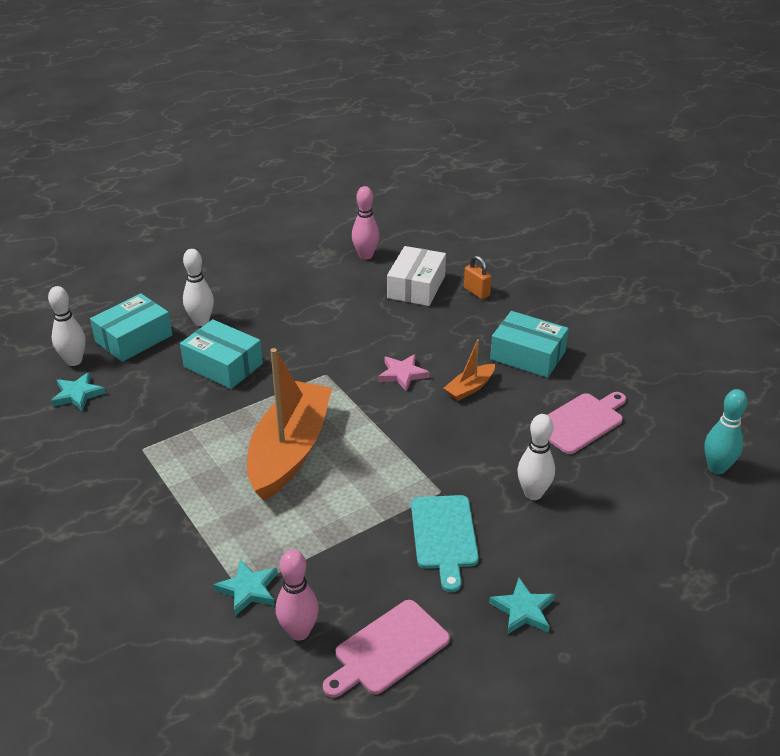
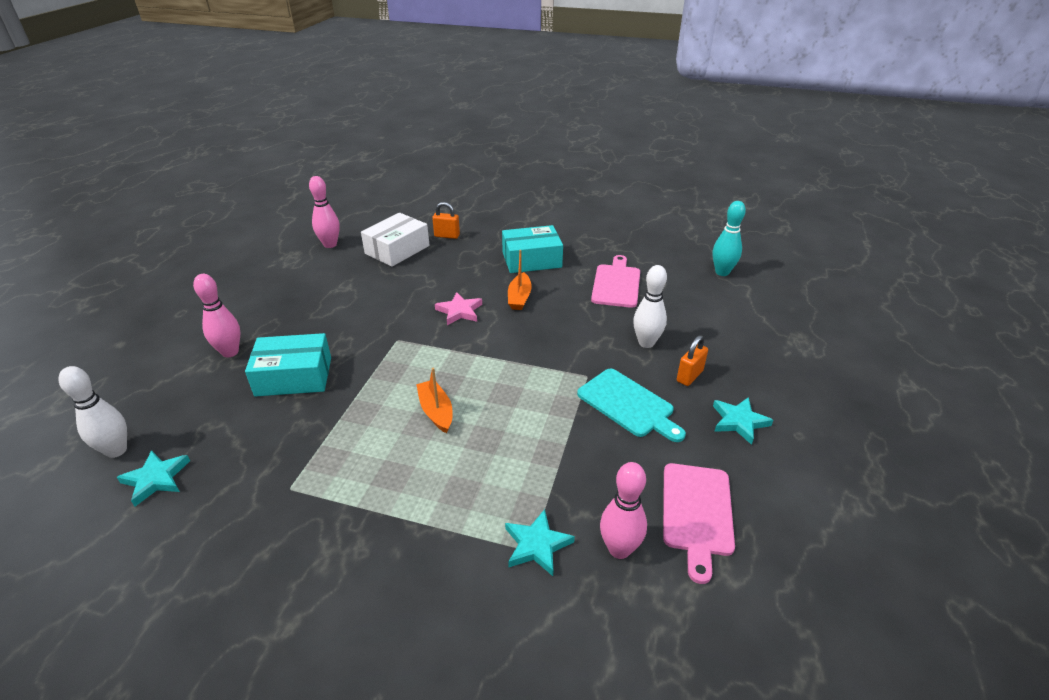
camera: 40 degrees left, 0 degrees up
(134, 338) = (169, 398): turquoise box -> none
(201, 322) = (230, 352): white bowling pin -> pink bowling pin
(289, 450) = (436, 411): orange boat -> orange boat, size x0.44
(416, 287) = (397, 250): white box -> white box turned 60 degrees clockwise
(533, 546) = (689, 376): none -> orange padlock

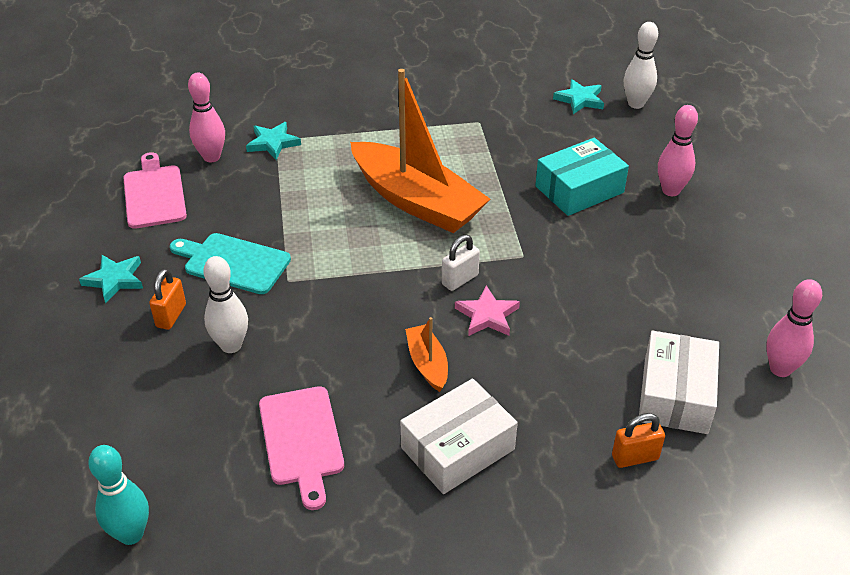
camera: 155 degrees right, 5 degrees up
(436, 411) = (416, 201): orange boat -> orange boat, size x2.28
(457, 337) = (460, 280): none -> white padlock
(531, 260) = (457, 448): turquoise box -> white box

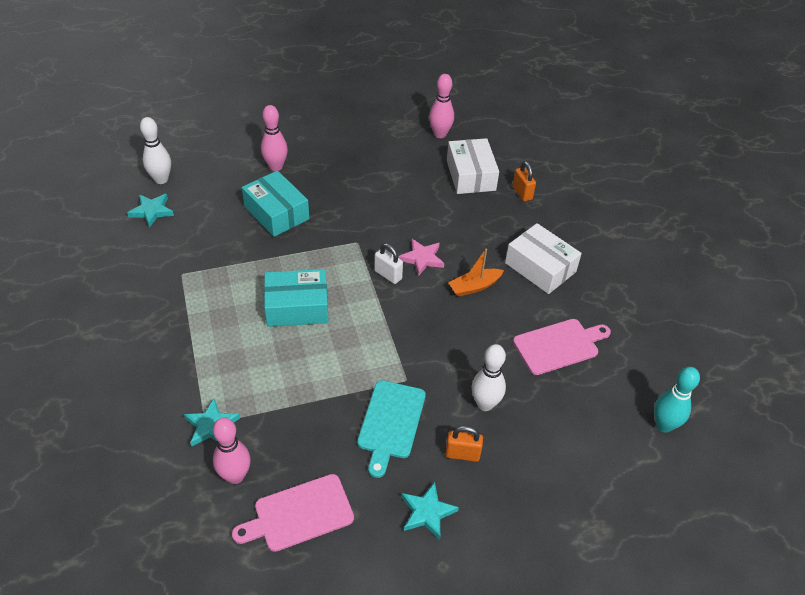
camera: 100 degrees left, 5 degrees up
(416, 201) = (297, 307): orange boat -> turquoise box
(675, 395) = (471, 175): white box -> white box turned 75 degrees clockwise

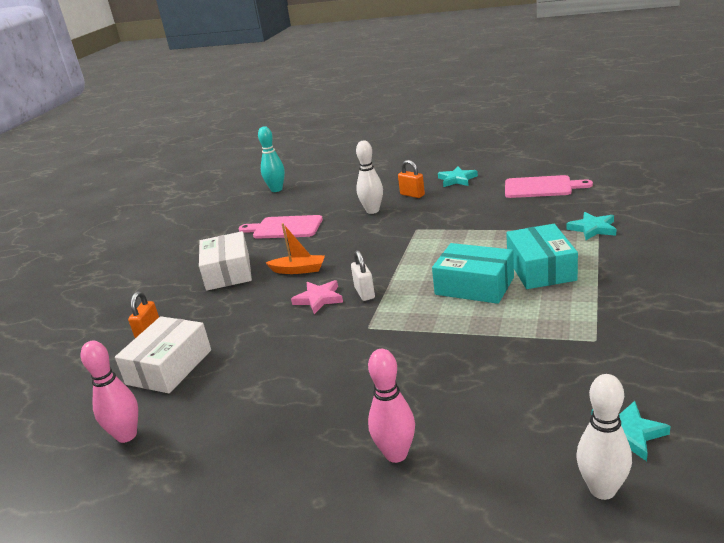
camera: 140 degrees left, 20 degrees down
(235, 476) = (581, 205): pink bowling pin -> none
(276, 212) = (438, 383): turquoise box -> turquoise box (541, 269)
(391, 423) = (447, 212): turquoise cutting board -> none

